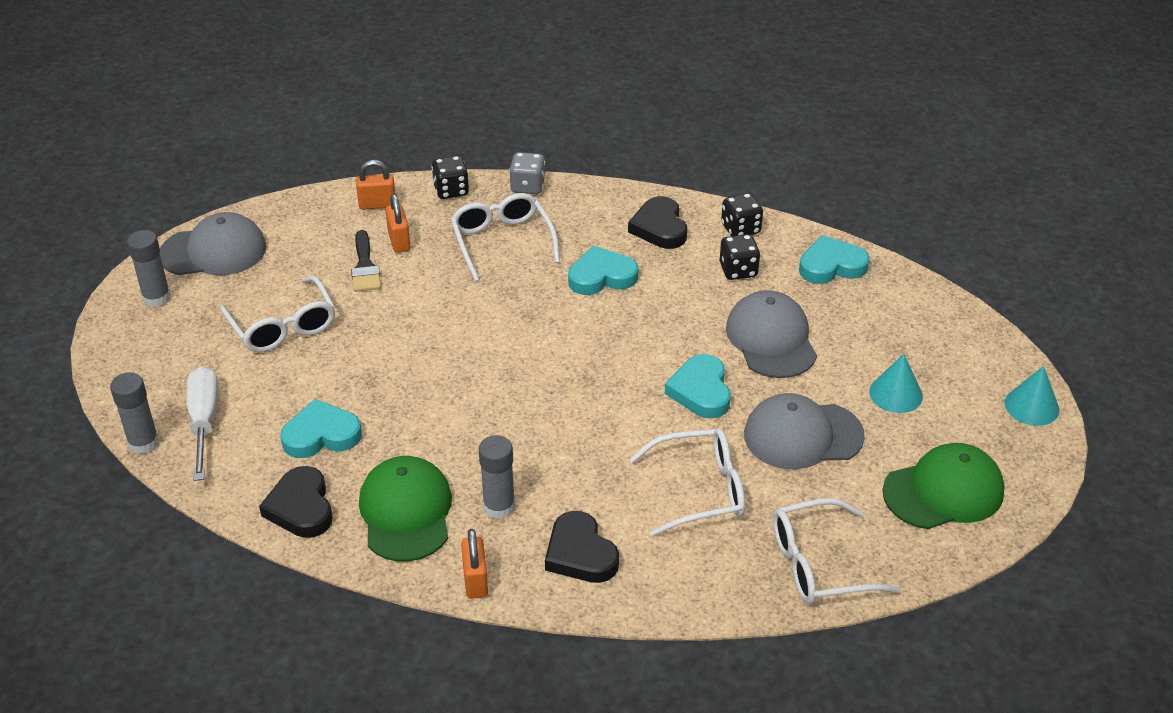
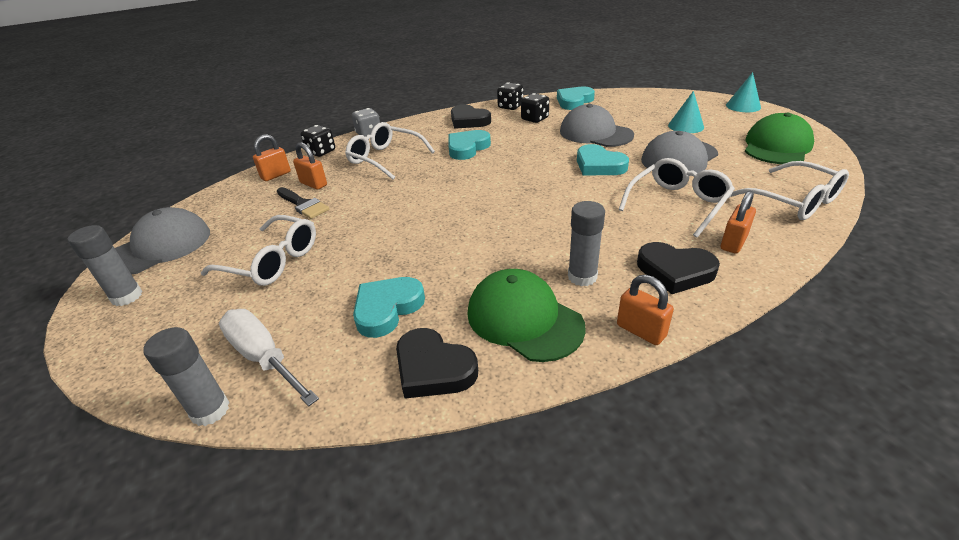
camera: 35 degrees left, 5 degrees down
(676, 563) = (733, 243): none -> orange padlock
(819, 564) = (794, 201): white glasses -> white glasses turned 75 degrees counterclockwise

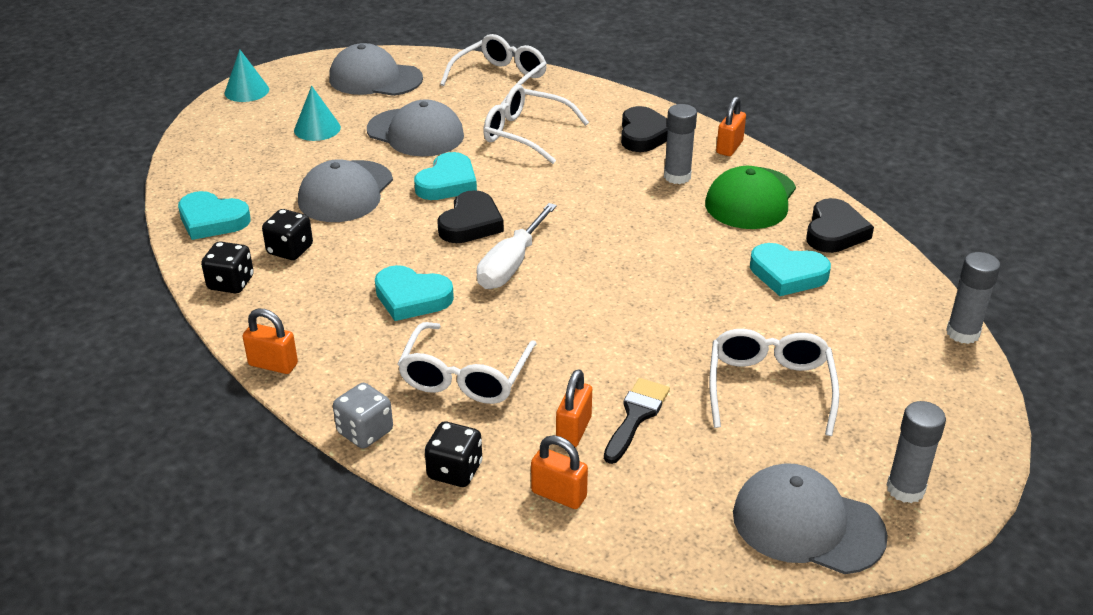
camera: 110 degrees left, 0 degrees up
(264, 358) = (894, 327): white screwdriver -> white screwdriver (511, 264)
(468, 121) = (298, 319): black heart -> black heart (471, 223)
(733, 243) = (586, 109): orange padlock -> orange padlock (273, 364)
(777, 146) = (375, 79): green cap -> grey cap

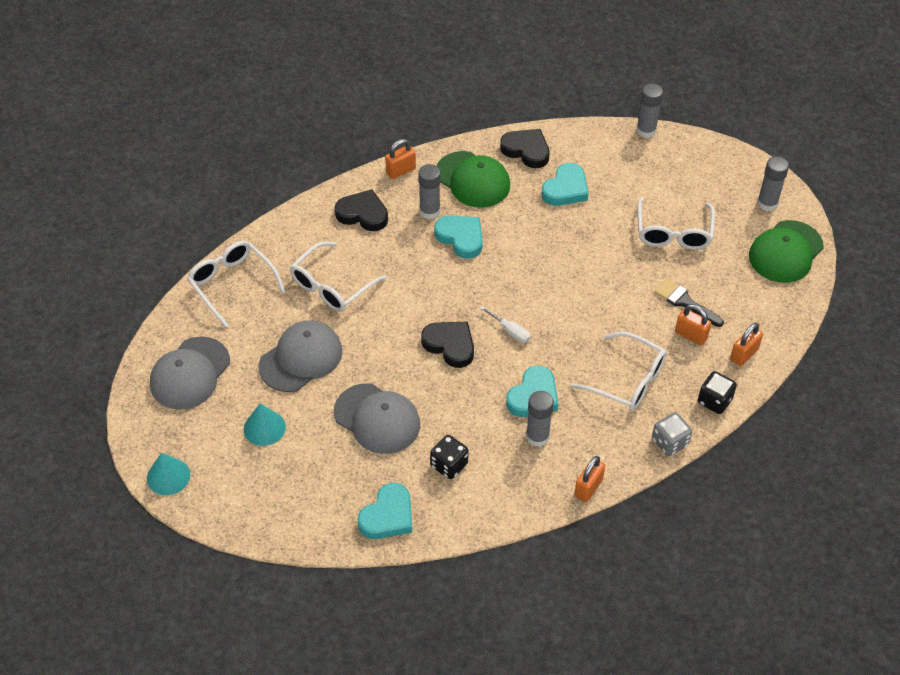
camera: 75 degrees left, 15 degrees up
(231, 283) = (482, 508): black dice -> none
(347, 310) = (537, 436): none -> grey glue stick
(447, 183) = (387, 350): turquoise heart -> turquoise heart (461, 238)
(511, 264) = (510, 331): white screwdriver -> white screwdriver, size x0.56
(729, 147) = (401, 171): orange padlock -> orange padlock turned 75 degrees counterclockwise
(769, 387) = (673, 233): white glasses -> white glasses turned 105 degrees counterclockwise
(807, 524) = (785, 252): grey cap -> green cap

